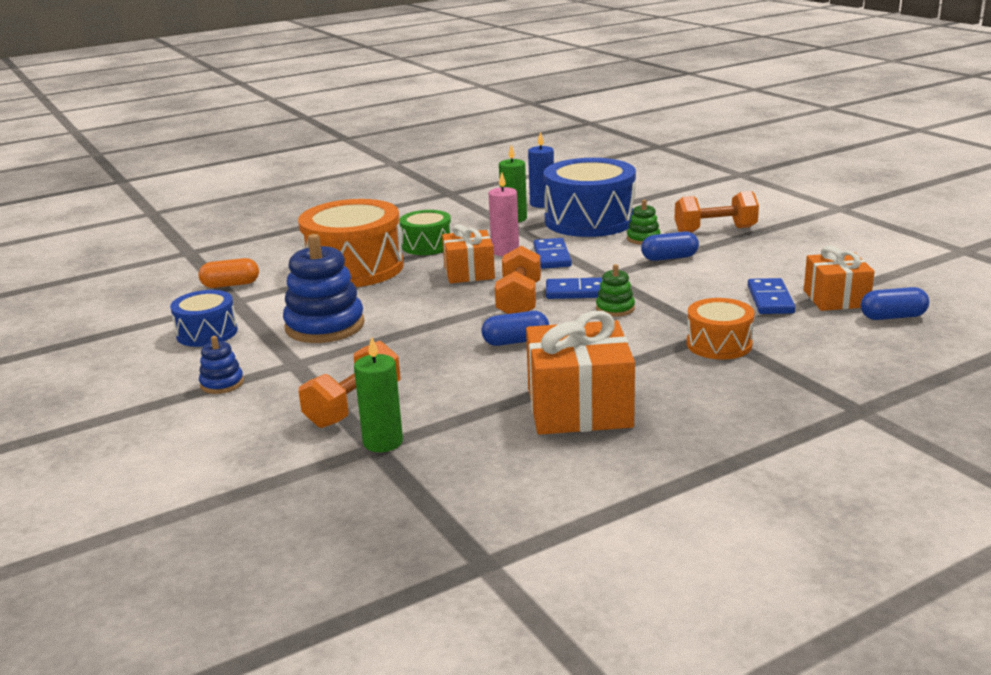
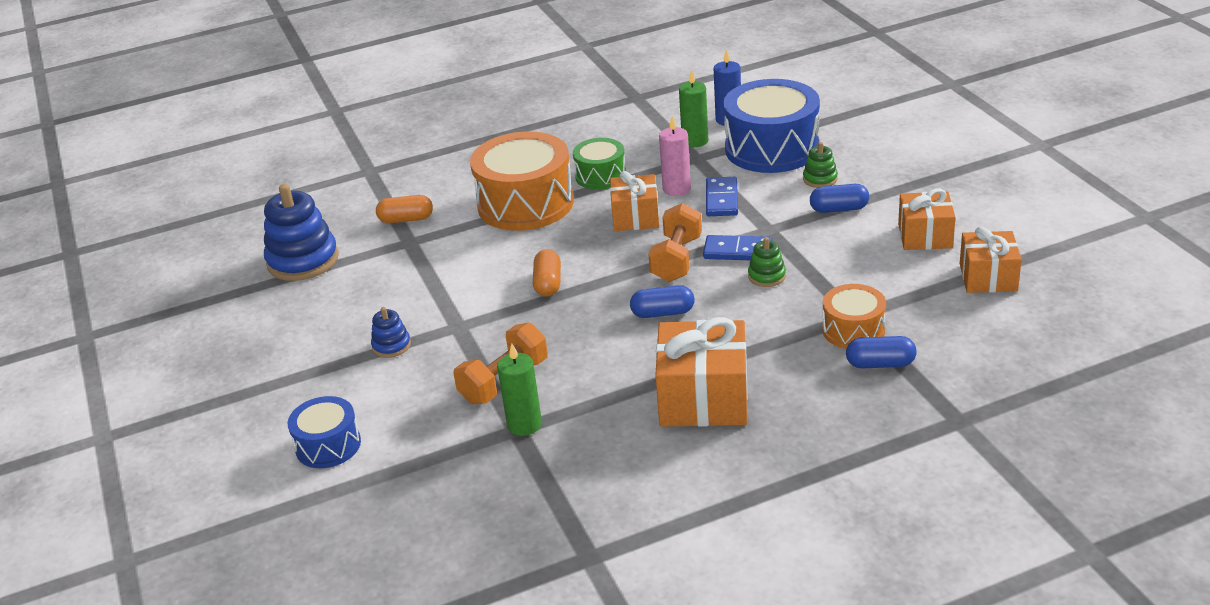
camera: 10 degrees right, 10 degrees up
(207, 333) = (381, 282): blue drum -> blue drum (328, 445)
(325, 326) = (489, 280): blue stacking toy -> blue stacking toy (303, 260)
(388, 325) = (548, 283): none -> orange capsule
(715, 230) = (897, 170): orange dumbbell -> none
(761, 272) = (925, 236): none -> orange gift
(770, 299) = (922, 274): blue domino -> none
(892, 317) = (1035, 306): blue capsule -> blue capsule (880, 364)

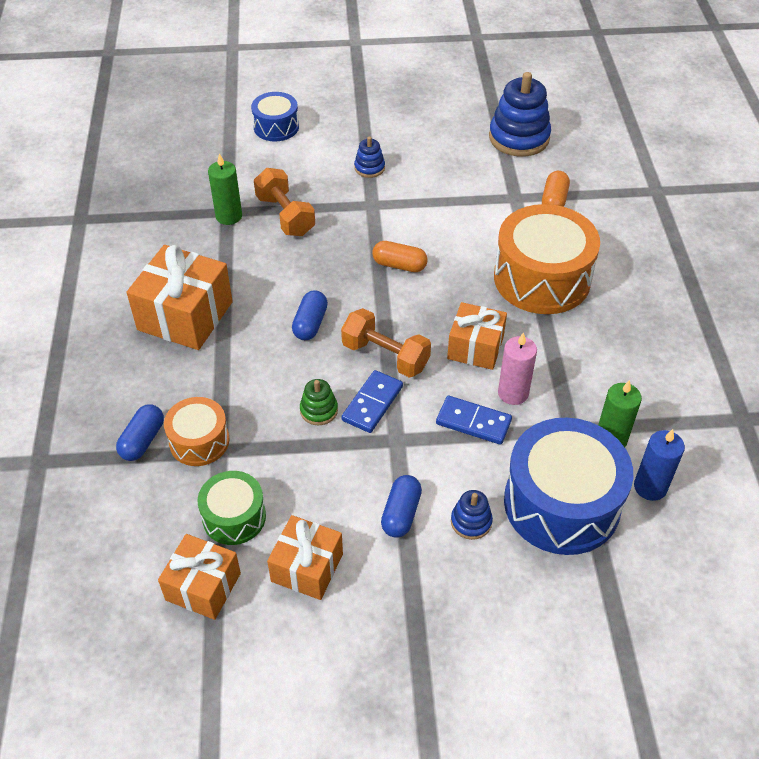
camera: 105 degrees right, 15 degrees up
(600, 176) = (569, 342): green drum -> green drum (234, 517)
(820, 179) = (471, 522): green stacking toy -> blue stacking toy

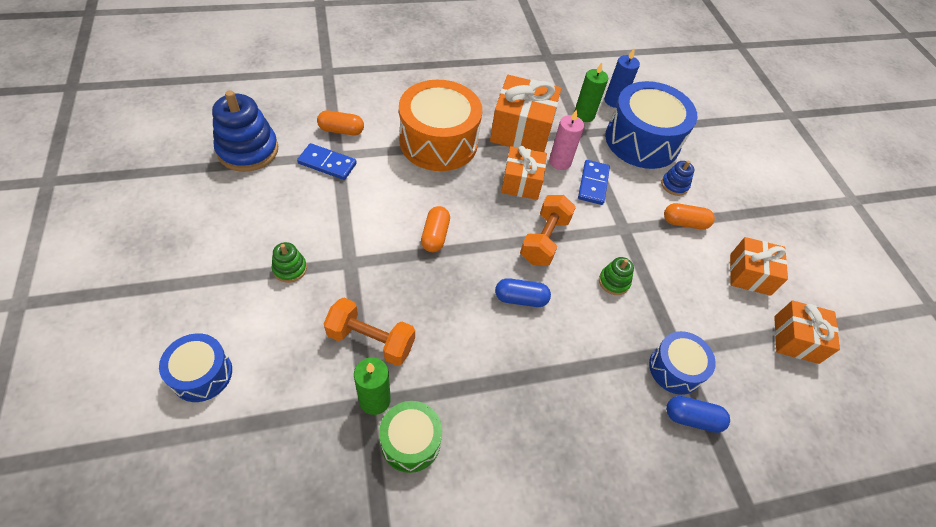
camera: 105 degrees left, 5 degrees up
(185, 316) = (534, 414): orange gift -> orange gift (521, 130)
(199, 441) = (675, 369): orange drum -> blue drum
(234, 517) = (732, 328): green drum -> green drum (410, 441)
(285, 216) = (371, 340): orange dumbbell -> orange dumbbell turned 60 degrees clockwise
(369, 168) = (290, 268): blue stacking toy -> green stacking toy
(372, 403) = (595, 245): blue domino -> blue domino (327, 163)
(401, 513) = (684, 223): blue capsule -> orange capsule

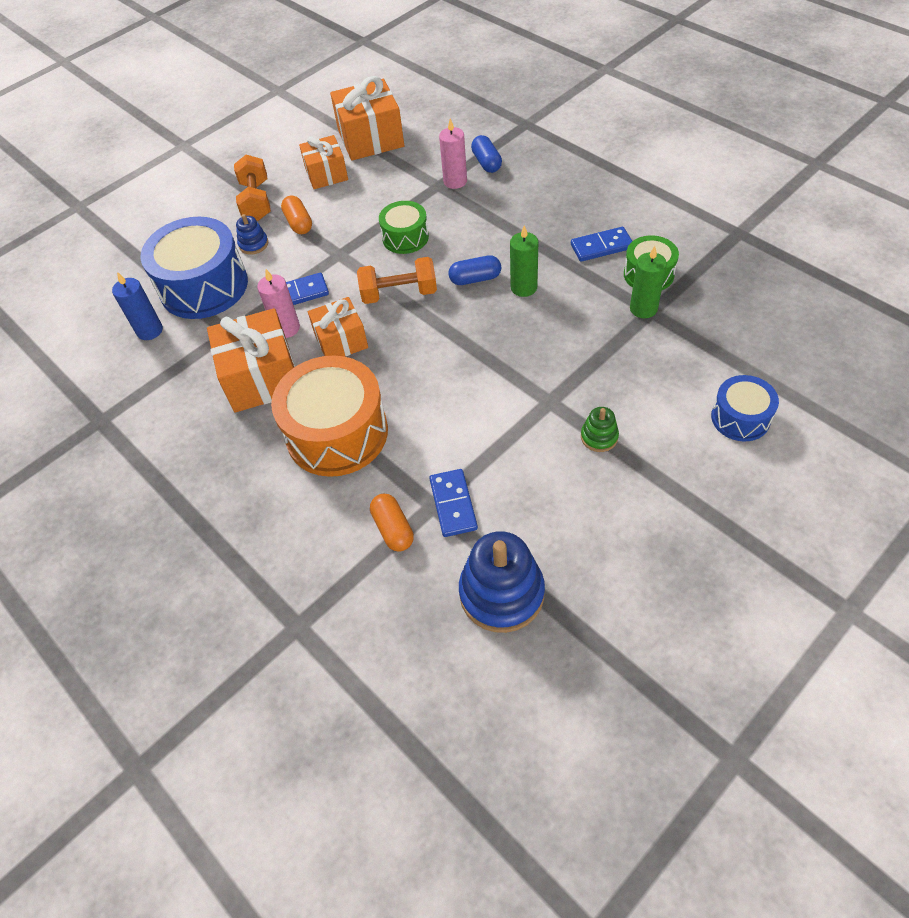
camera: 110 degrees left, 0 degrees up
(371, 340) = (603, 340): orange dumbbell -> orange dumbbell (256, 201)
(435, 235) = (463, 363): orange capsule -> none
(482, 429) = (601, 246): none -> blue domino
(520, 299) = (475, 279): blue capsule -> blue capsule turned 75 degrees counterclockwise
(584, 115) = (194, 342): green candle -> green candle (523, 287)
(614, 282) = (405, 237): green stacking toy -> green drum
(675, 369) = (455, 181): blue drum -> pink candle
(796, 339) = (371, 138): orange gift -> orange gift, size x1.56

